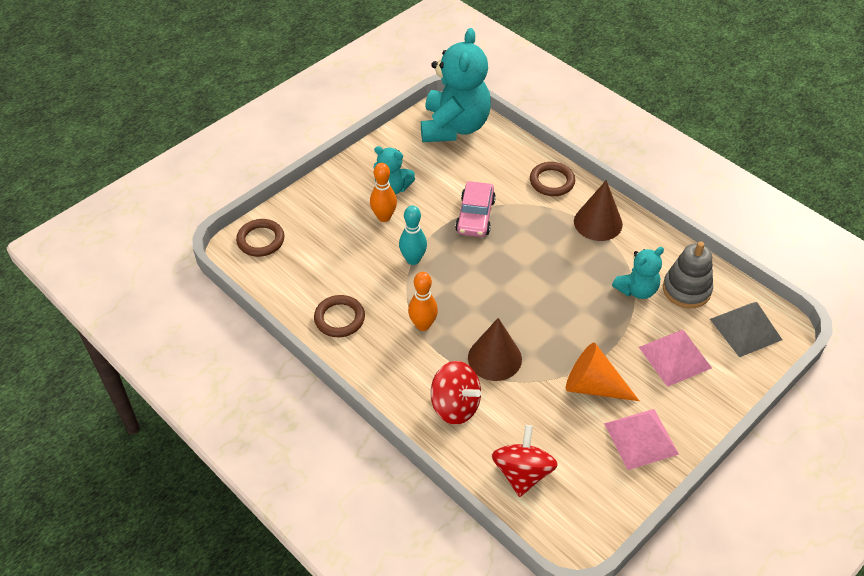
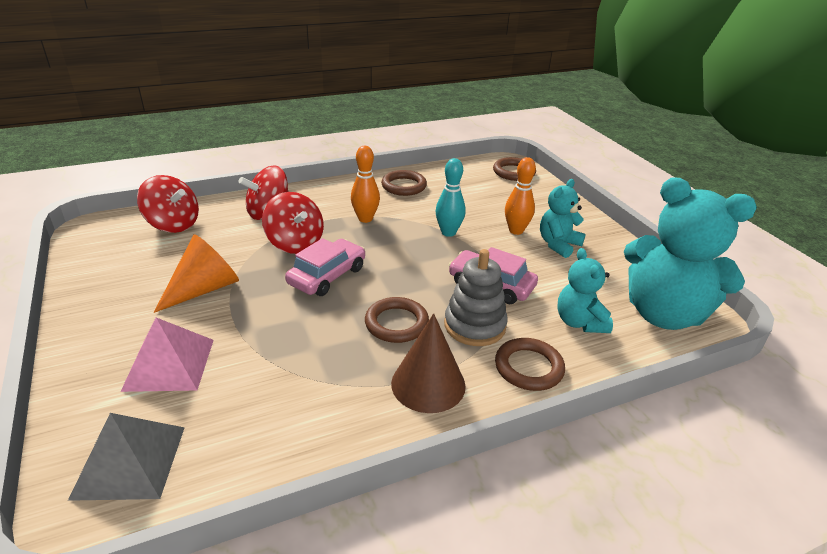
camera: 110 degrees right, 15 degrees down
(494, 358) = (295, 243): brown cone -> red spinning top
(526, 315) = (327, 276): none -> pink car
(553, 255) = (396, 323): none -> brown ring
(636, 290) = (290, 374): turquoise teddy bear -> turquoise teddy bear (579, 322)
(641, 438) = (116, 297): pink pyramid -> none
(686, 290) = (249, 426): grey stacking toy -> grey stacking toy (474, 325)

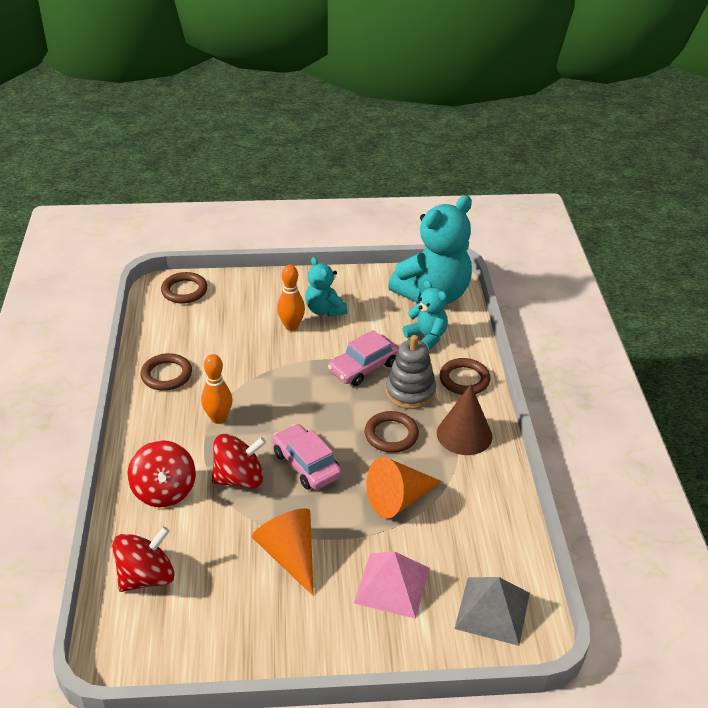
camera: 70 degrees left, 5 degrees up
(298, 346) = (398, 499): none -> orange cone
(448, 232) = (273, 368): turquoise bowling pin -> none
(579, 322) = (426, 337): turquoise teddy bear -> turquoise teddy bear turned 135 degrees counterclockwise

